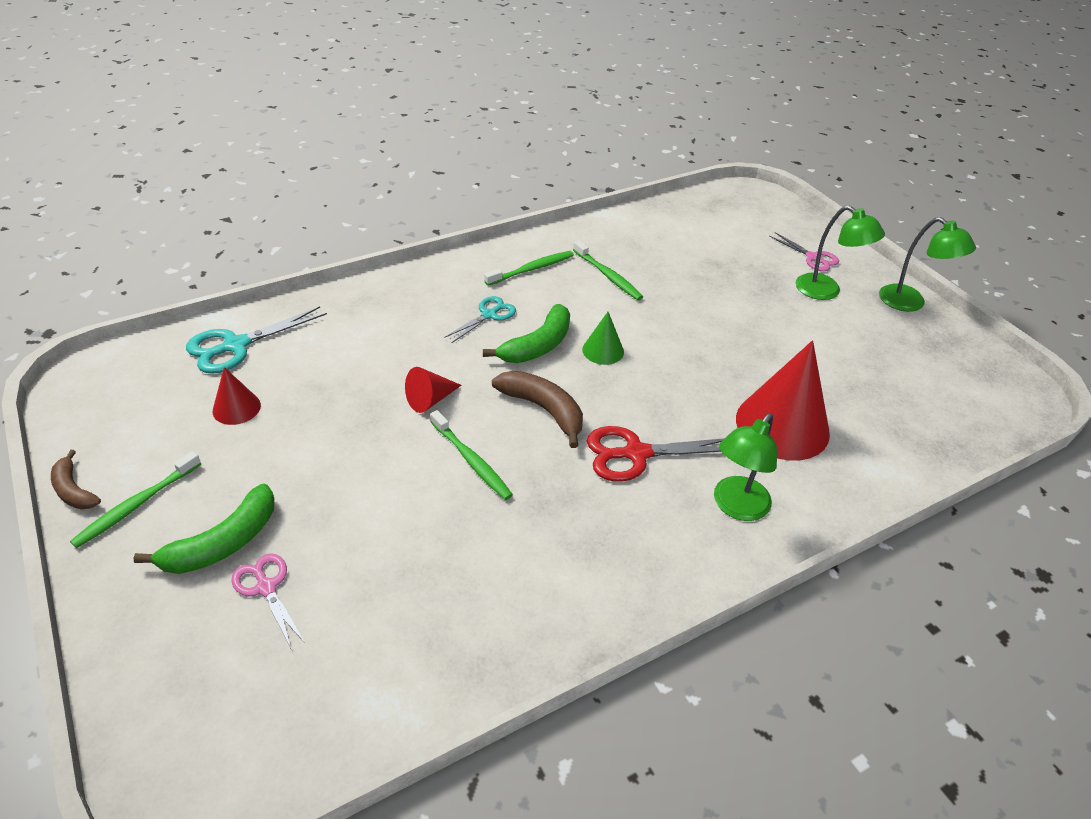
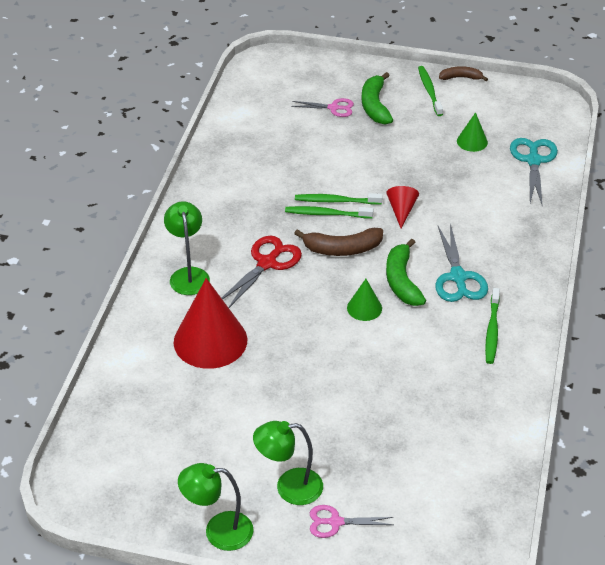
camera: 135 degrees right, 0 degrees up
(236, 408) = (472, 141): red cone -> green cone
(489, 315) = (458, 277): turquoise scissors -> turquoise scissors, size x1.57
(608, 276) = (442, 367): green toothbrush -> green toothbrush (326, 214)

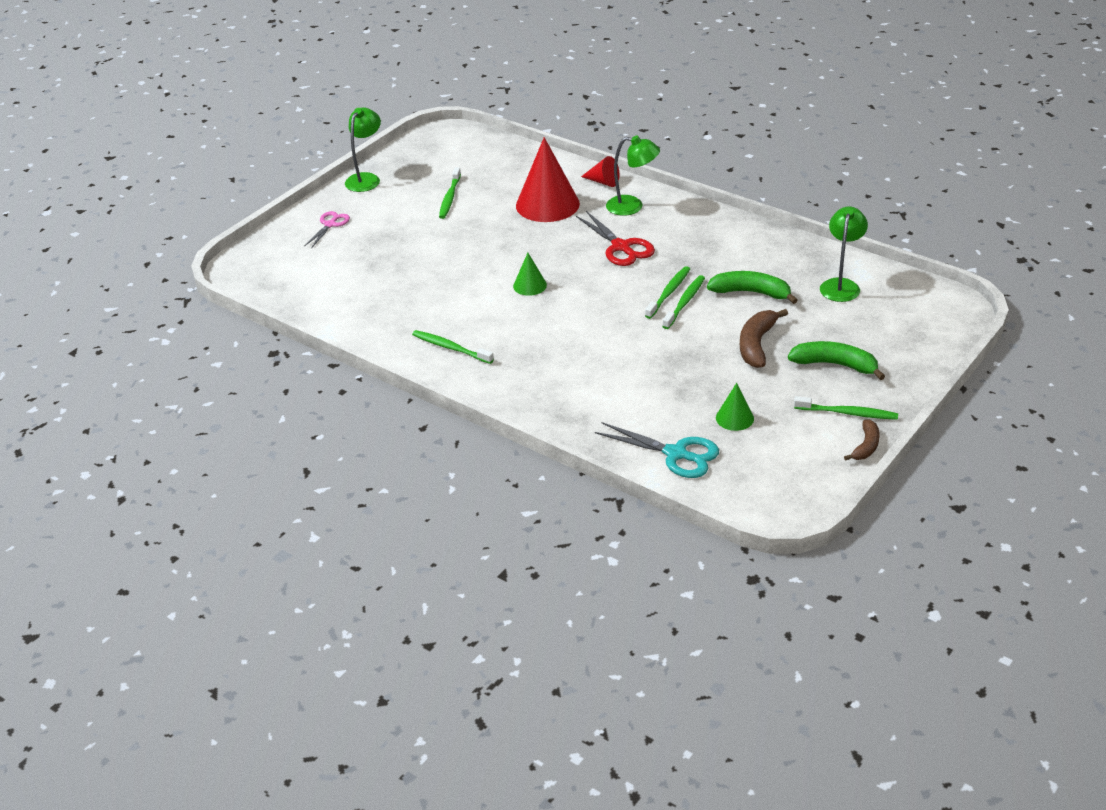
camera: 115 degrees right, 5 degrees down
(230, 430) = (449, 198): none -> green toothbrush
(289, 487) = (376, 212): green lamp -> green lamp (841, 285)
(333, 108) = (843, 335): pink scissors -> none
(342, 249) = (613, 291): brown banana -> brown banana (756, 345)
(401, 210) = (647, 338): red cone -> red cone (603, 182)
(402, 281) = (548, 314): green banana -> green banana (751, 293)
(458, 277) = (530, 347): turquoise scissors -> none

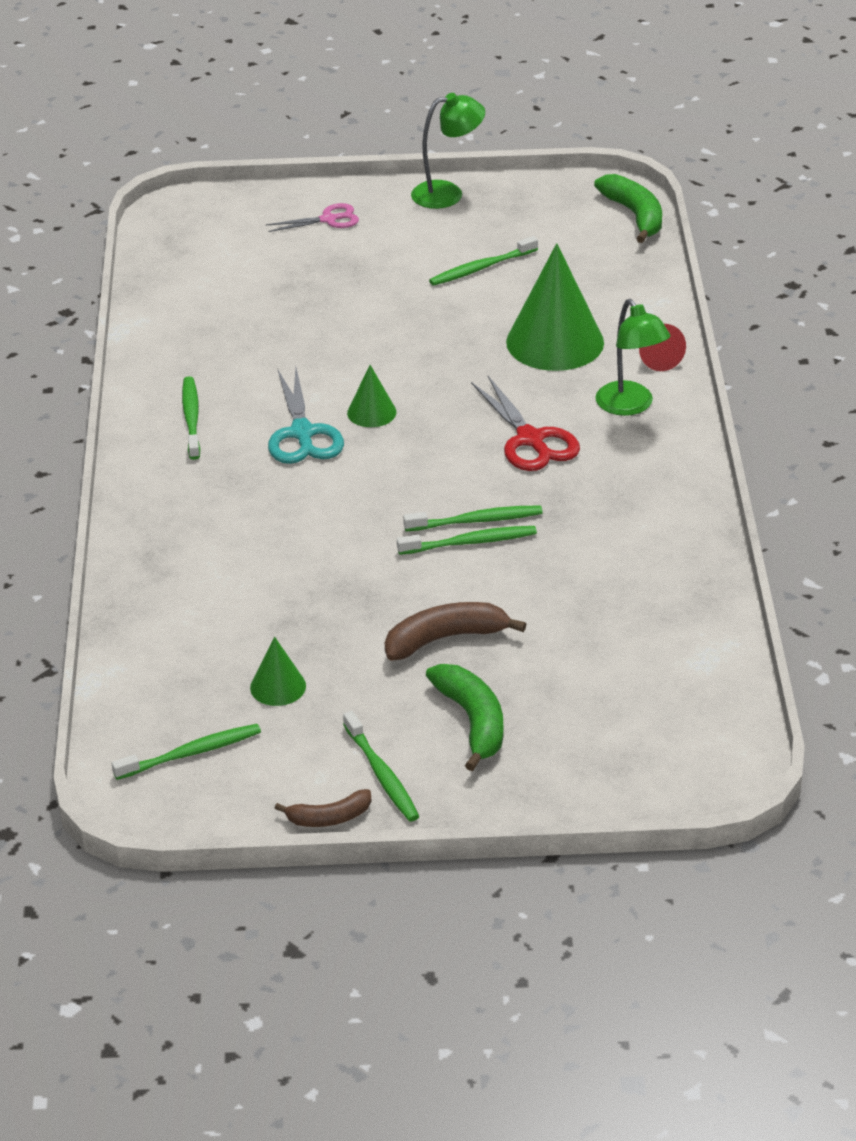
camera: 50 degrees right, 0 degrees up
(547, 204) = (555, 342): red cone -> green cone
(621, 247) = (530, 440): red scissors -> red scissors turned 45 degrees counterclockwise
(676, 454) = (164, 672): turquoise scissors -> turquoise scissors (302, 433)
(751, 293) = (552, 585): green banana -> green banana (634, 215)
(760, 473) = (191, 753): none -> green toothbrush
(841, 285) = (657, 652): green lamp -> none

